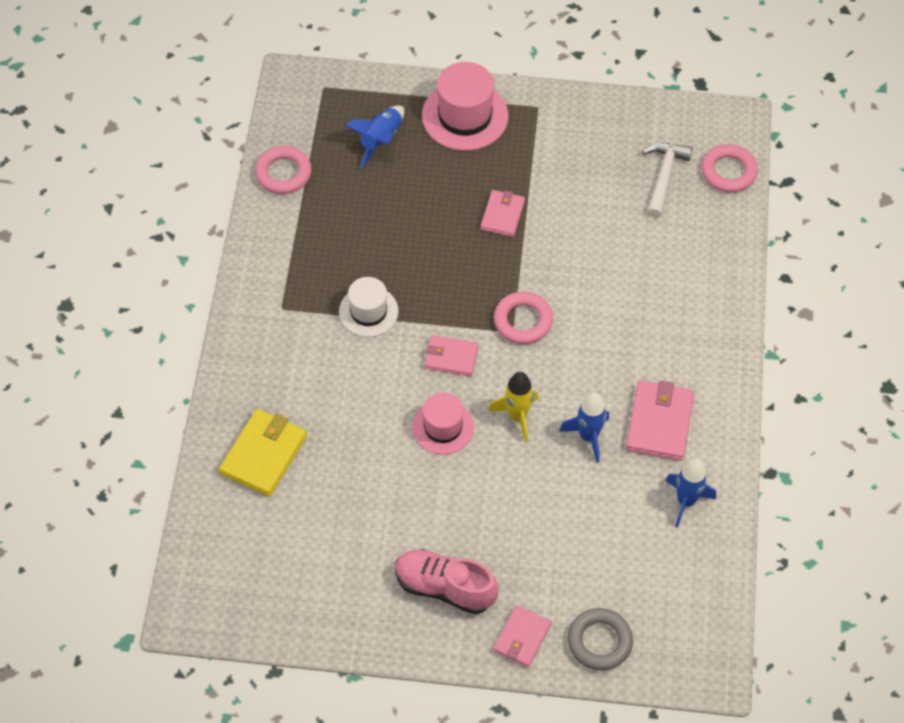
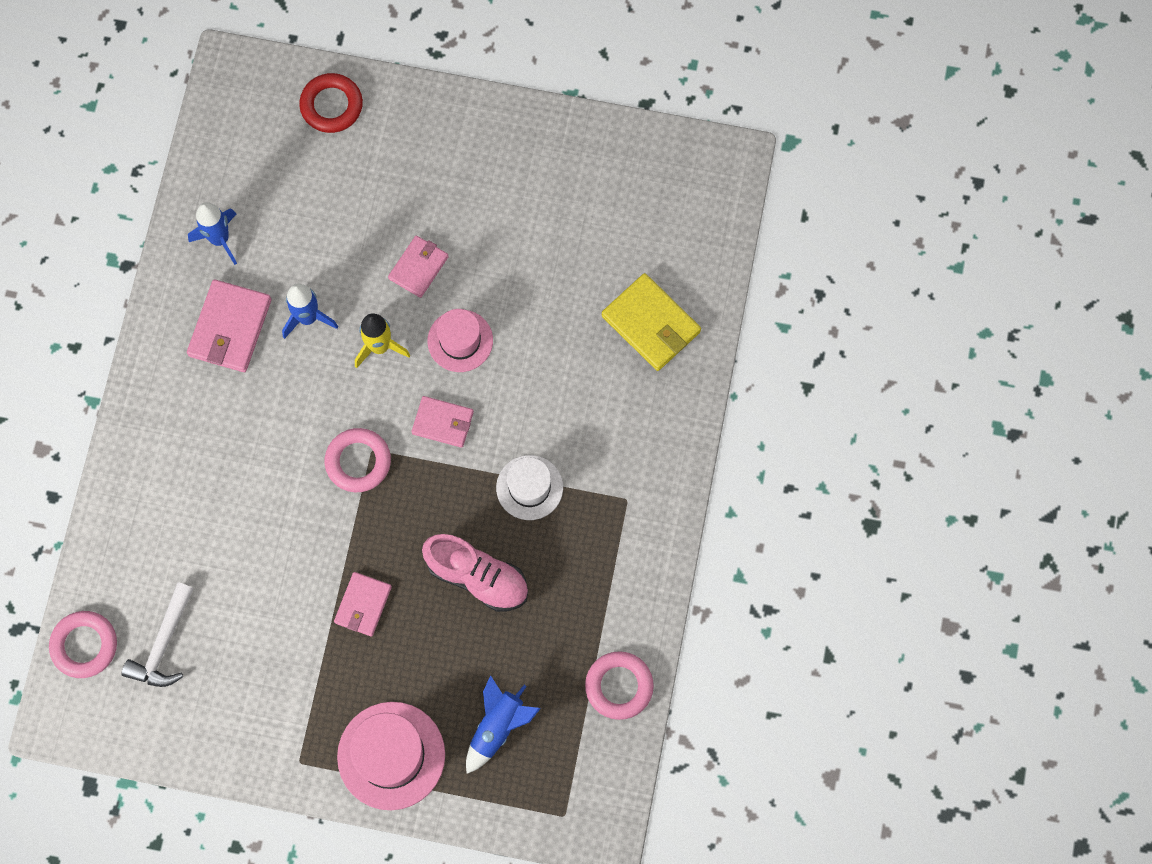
camera: 175 degrees left, 15 degrees up
(264, 454) = (651, 324): yellow wallet -> yellow wallet turned 75 degrees counterclockwise
(445, 587) = (475, 169): pink shoe -> pink shoe (477, 577)
(522, 637) = (406, 115): pink wallet -> pink wallet (418, 267)
(599, 641) = (331, 105): grey ring -> red ring

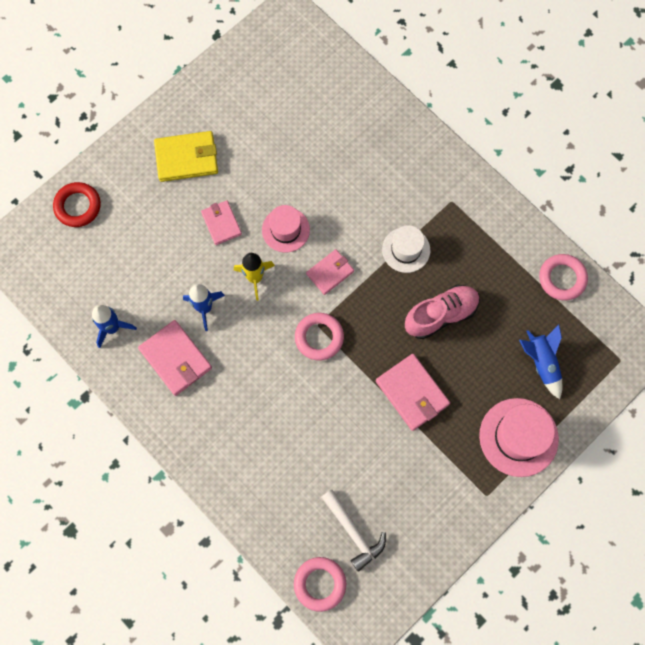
camera: 55 degrees left, 0 degrees up
(363, 605) = (412, 393): pink wallet -> pink wallet, size x1.55
(651, 324) = (354, 119): yellow wallet -> yellow wallet (187, 158)

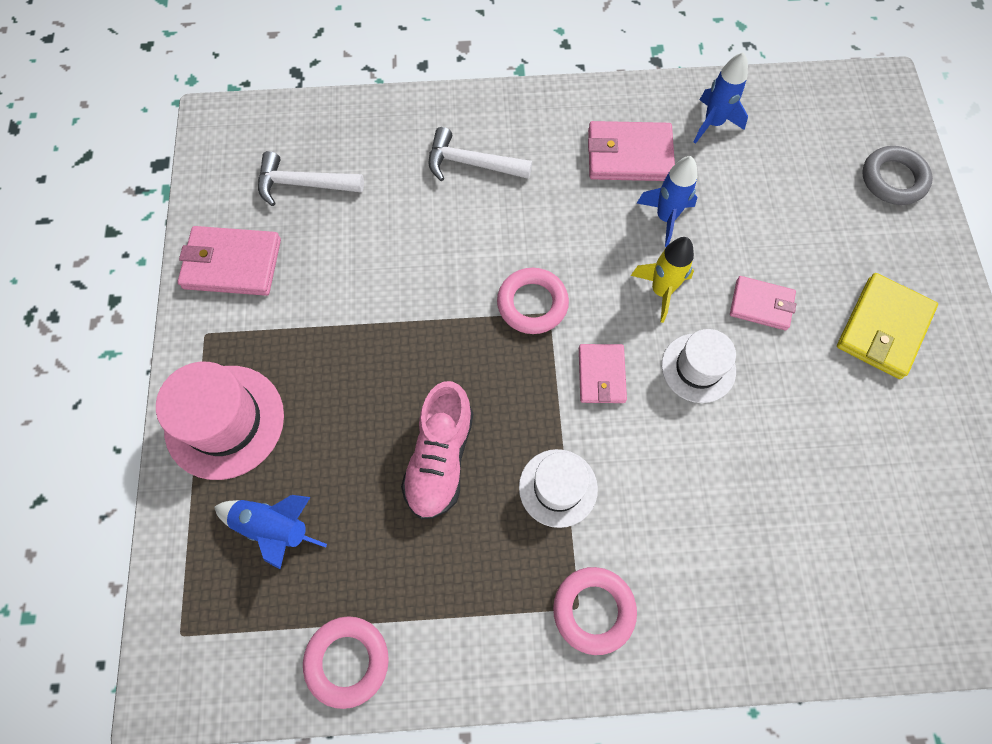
camera: 130 degrees right, 5 degrees down
(78, 206) = (893, 179): red ring -> grey ring
(257, 445) = (471, 163): none -> white hammer
(285, 230) = (698, 368): pink hat -> white hat
(320, 584) = (289, 123): pink ring -> pink ring (593, 610)
(412, 393) = (381, 349): pink wallet -> pink wallet (232, 263)

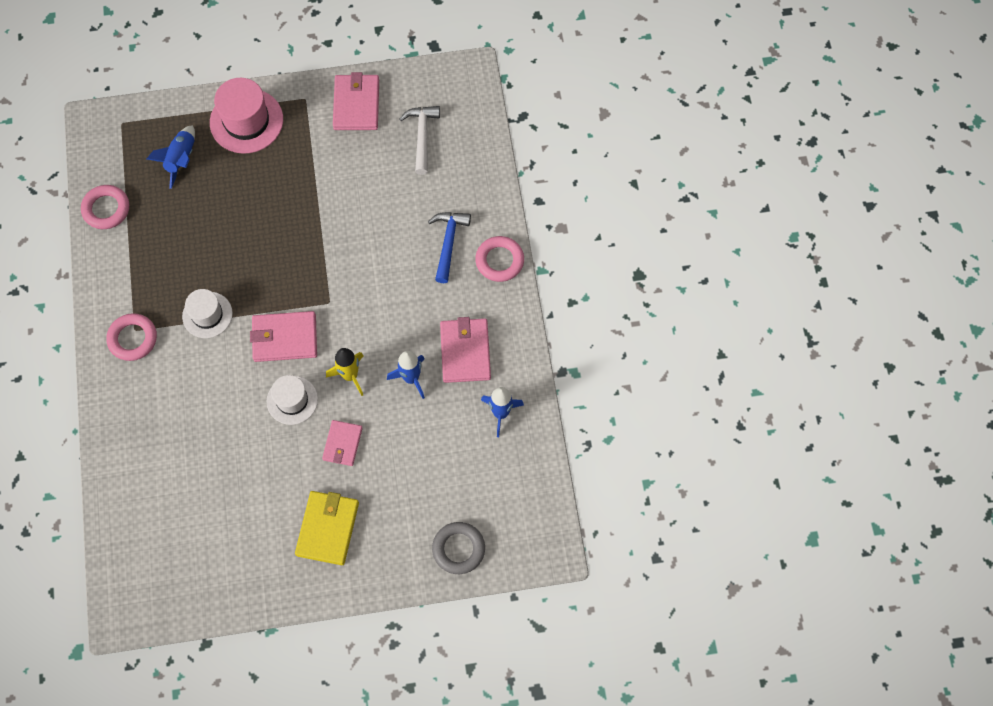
camera: 85 degrees right, 0 degrees up
(440, 458) = (225, 245): pink shoe -> none
(471, 163) = (448, 242): white hammer -> blue hammer
(532, 304) = (336, 291): pink ring -> pink ring (499, 261)
(601, 375) = (284, 338): pink wallet -> pink wallet, size x1.55
(883, 328) = (328, 528): yellow wallet -> yellow wallet turned 75 degrees clockwise

